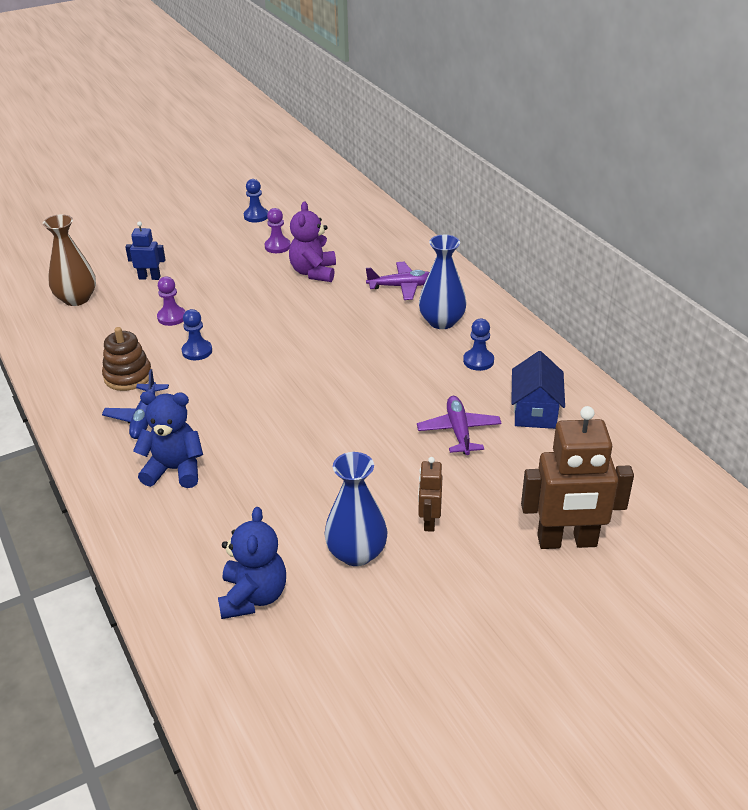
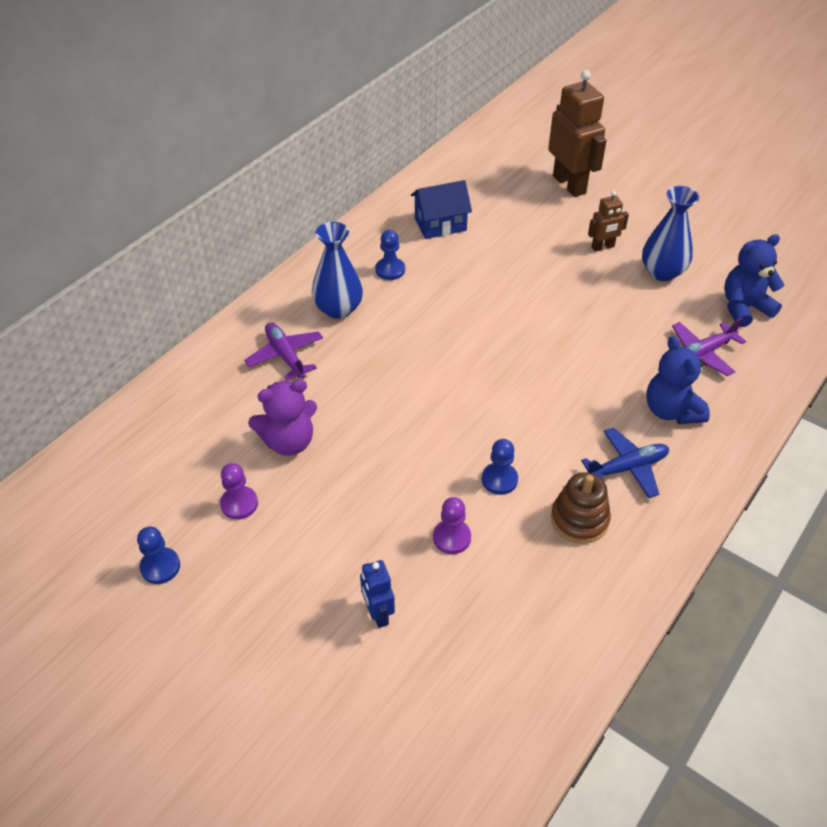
camera: 115 degrees left, 10 degrees up
(76, 299) = (471, 674): brown vase -> none
(459, 431) = (494, 257): purple plane -> purple plane (702, 353)

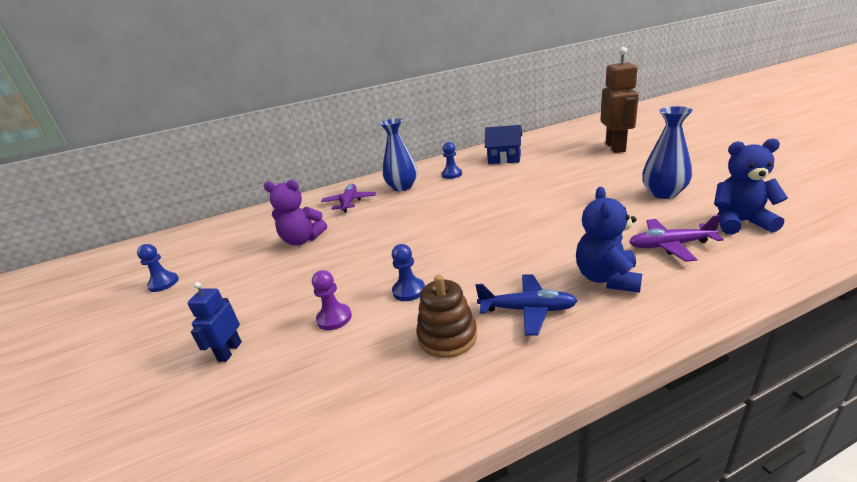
camera: 35 degrees right, 20 degrees down
(239, 504) = (239, 263): purple pawn -> none
(603, 247) = (618, 176): brown robot -> none

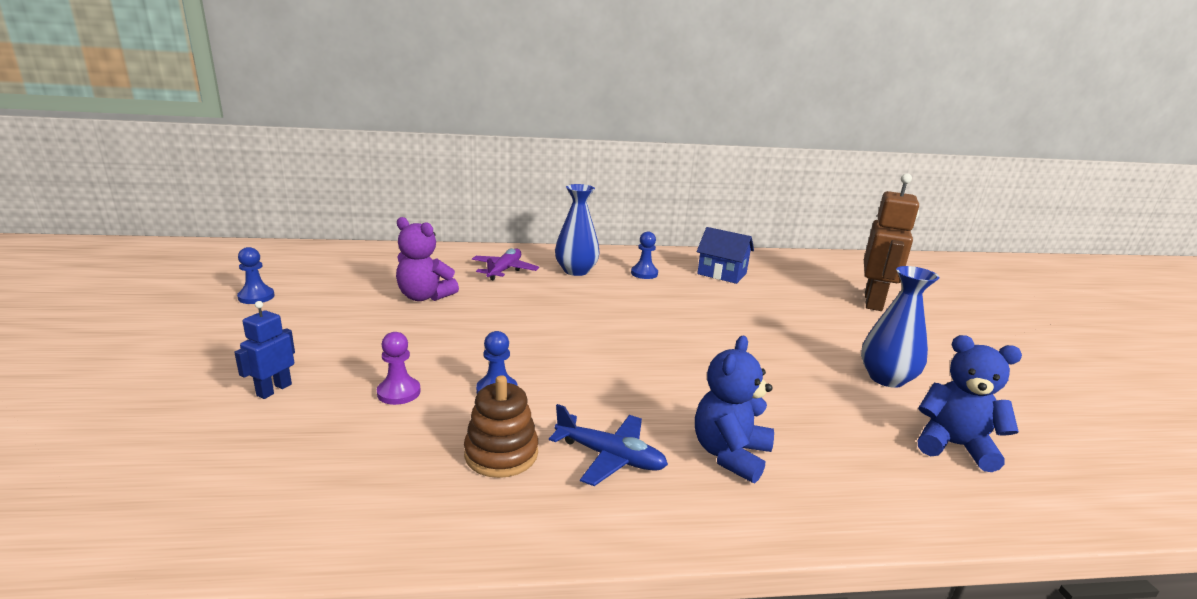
camera: 10 degrees right, 5 degrees down
(670, 245) = (839, 443): purple plane -> none

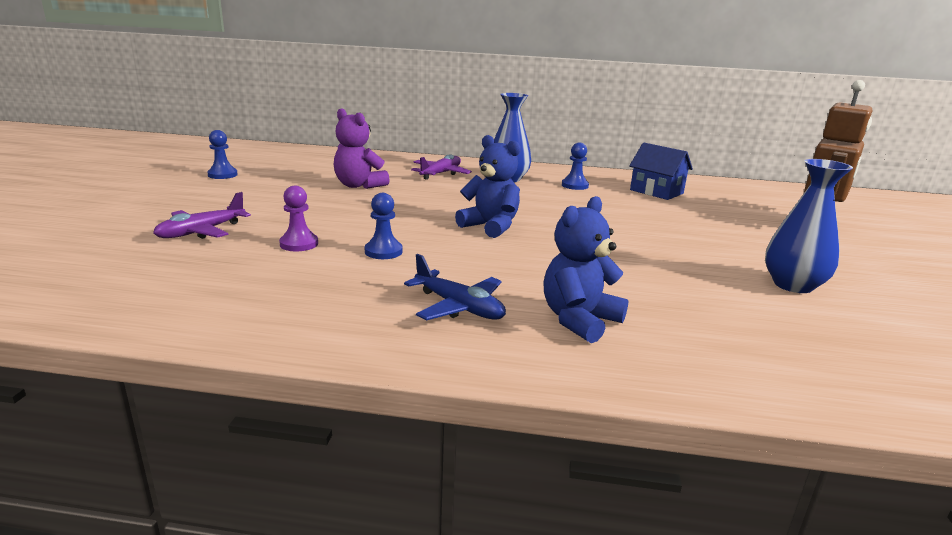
camera: 15 degrees right, 0 degrees up
(274, 390) = (201, 232): blue robot -> purple plane
(501, 454) = (361, 292): brown stacking toy -> none
(954, 446) = (840, 345): blue teddy bear -> blue teddy bear (490, 226)

